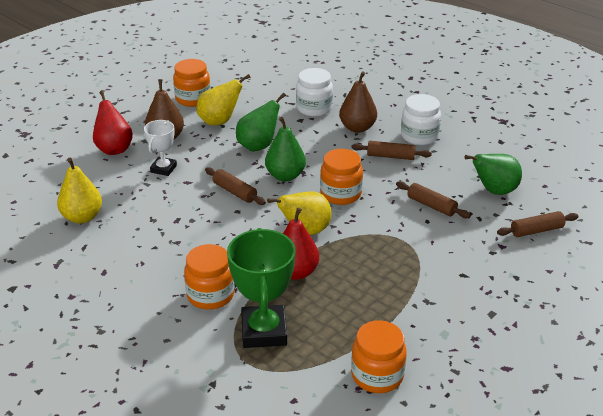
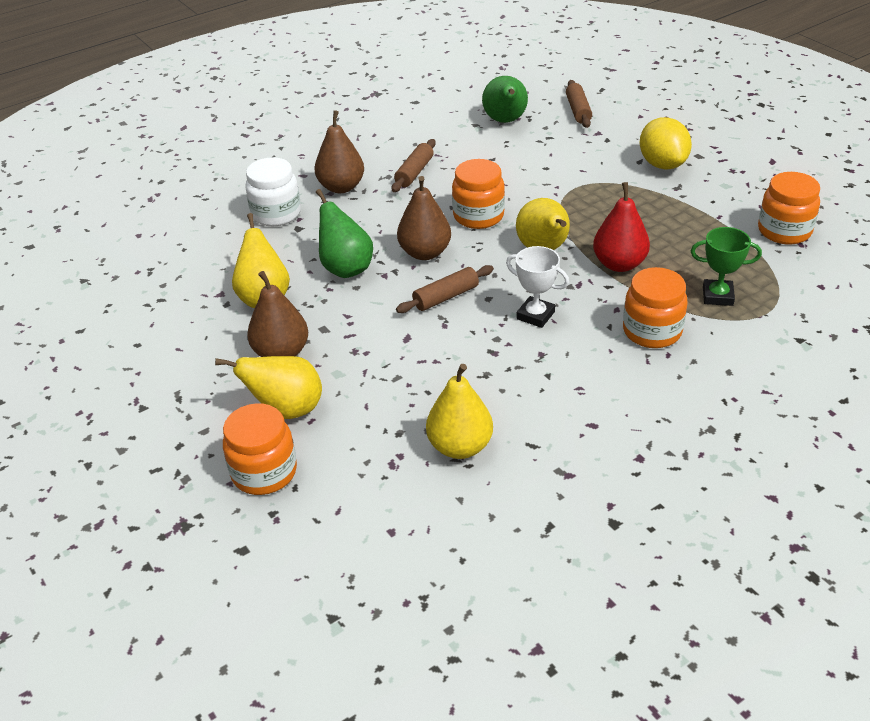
camera: 75 degrees left, 5 degrees up
(114, 149) = (286, 410): red pear -> yellow pear
(163, 169) = (365, 359): white trophy -> white trophy (535, 315)
(193, 99) = (184, 319): orange jar -> orange jar (264, 472)
(264, 331) = (717, 296): green trophy -> green trophy, size x0.58
(285, 176) = (425, 253): green pear -> brown pear
(419, 136) = (381, 148): white jar -> none
(431, 205) = (519, 161): brown rolling pin -> none
(463, 289) = (662, 164): none -> yellow lemon

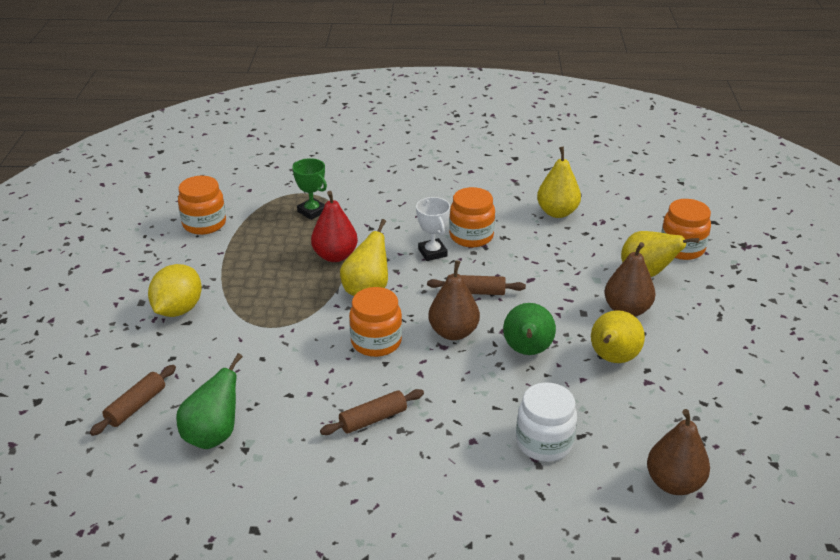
camera: 145 degrees left, 5 degrees down
(341, 187) = (456, 441): brown pear -> brown pear (674, 483)
(652, 331) = (379, 213): orange jar -> orange jar (471, 236)

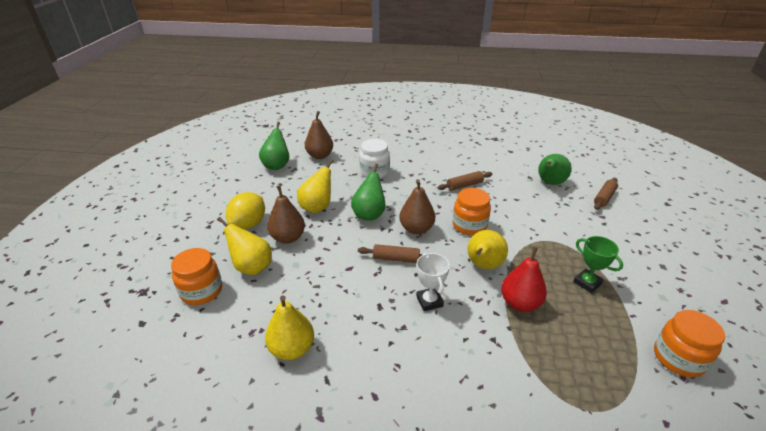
camera: 175 degrees left, 0 degrees up
(178, 309) = (627, 257): yellow lemon -> yellow lemon (249, 224)
(312, 211) = (566, 371): green trophy -> green trophy (587, 283)
(471, 236) = (390, 319): orange jar -> none
(742, 447) = (277, 165): none -> green pear

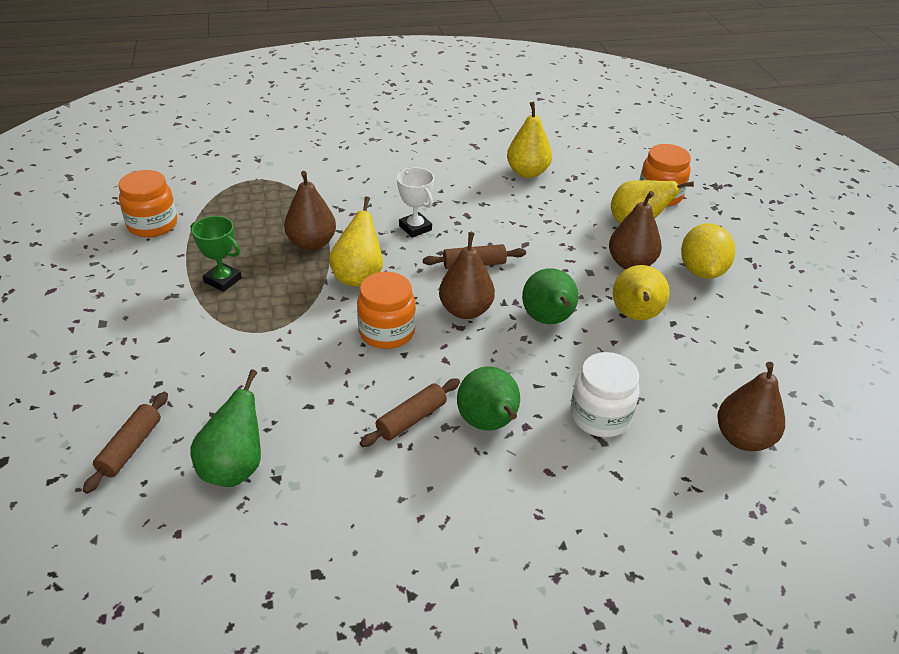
camera: 160 degrees right, 5 degrees up
(277, 165) = (792, 389): green pear -> green pear (488, 424)
(520, 303) = (312, 243): red pear -> brown pear

